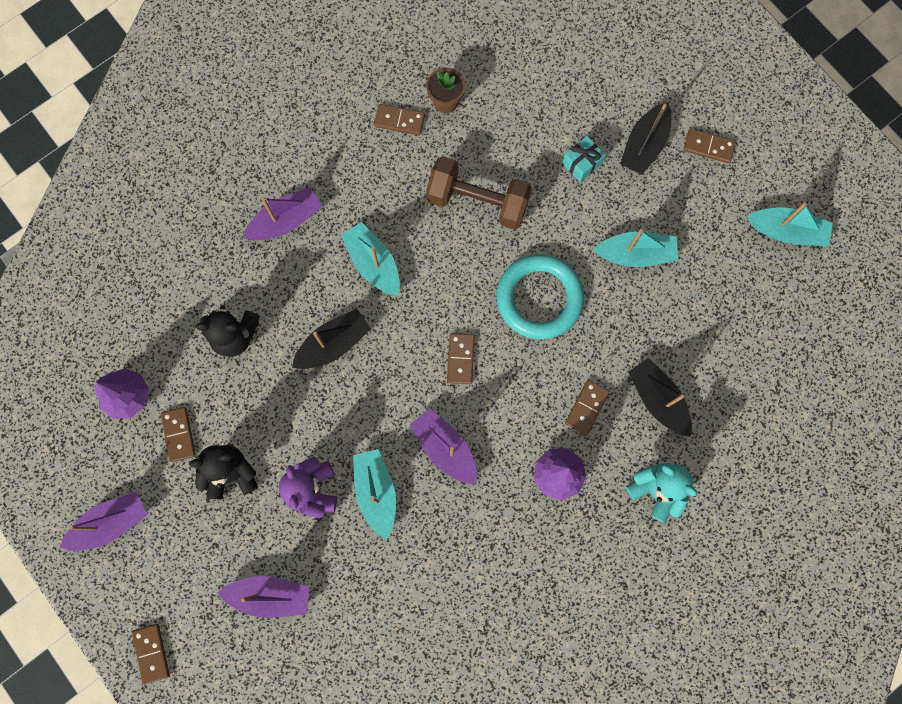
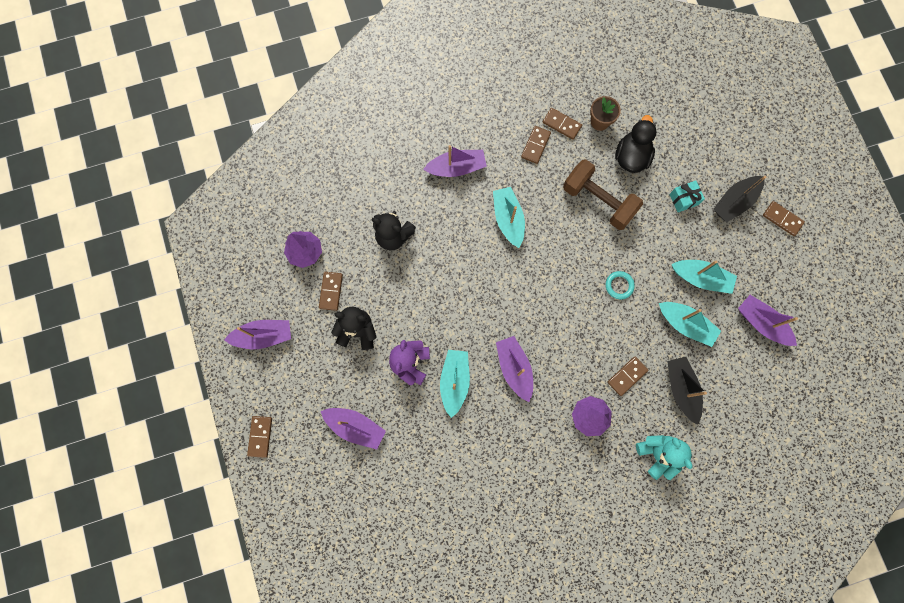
camera: 20 degrees right, 0 degrees up
(333, 344) = (460, 266): black boat -> none
(460, 359) = (547, 309): brown domino -> brown domino (535, 145)
(499, 132) = (631, 156): none -> black duck
(539, 298) = (619, 285): turquoise ring -> turquoise ring, size x0.44
(726, 284) = (761, 323): none -> purple boat
(786, 231) = (820, 301): turquoise boat -> turquoise boat (685, 324)

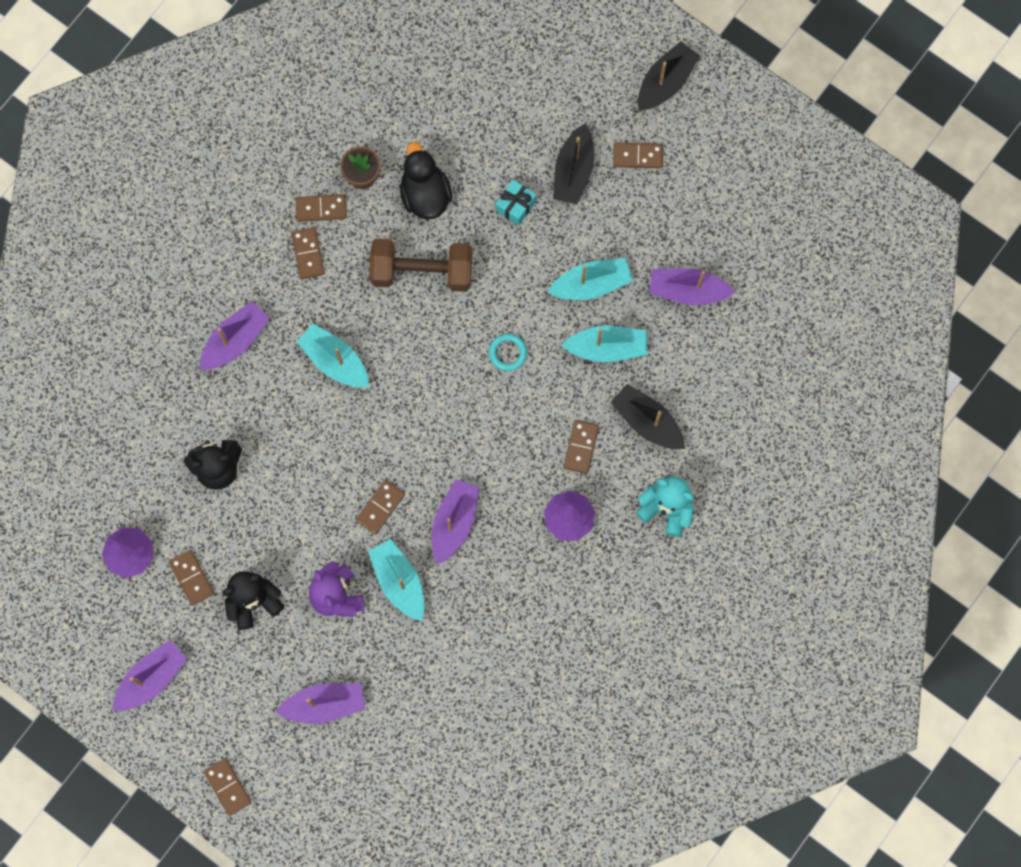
camera: 35 degrees left, 0 degrees up
(475, 327) = (380, 507): none -> brown domino
(514, 368) = (454, 522): purple boat -> purple boat turned 75 degrees clockwise
(829, 185) = (665, 82): none -> black boat

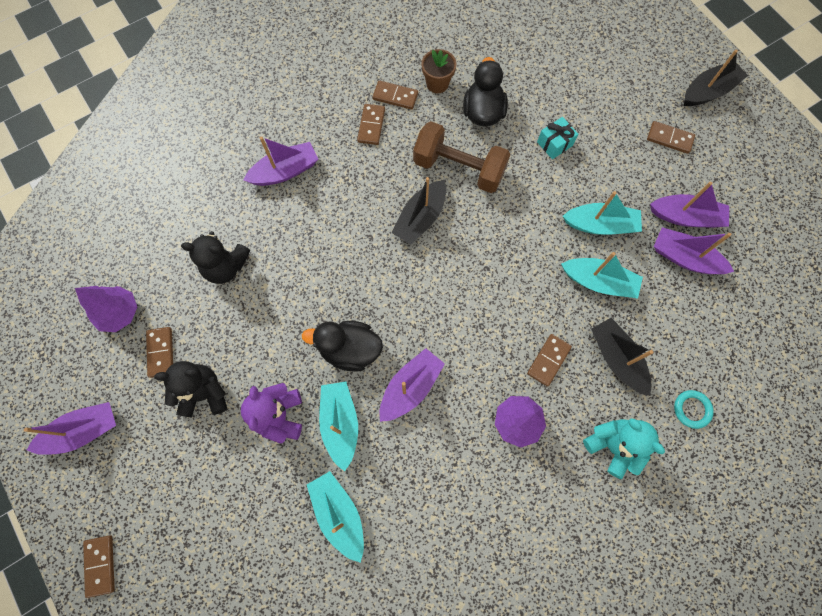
camera: 20 degrees right, 5 degrees down
(324, 704) = (225, 517): purple boat -> purple boat (685, 217)
(335, 361) = (360, 214): turquoise boat -> turquoise boat (339, 514)
(380, 507) = (349, 350): brown domino -> black duck
(507, 353) = (509, 257): turquoise ring -> turquoise ring (692, 409)
(573, 171) = (611, 133): black boat -> black boat (420, 218)

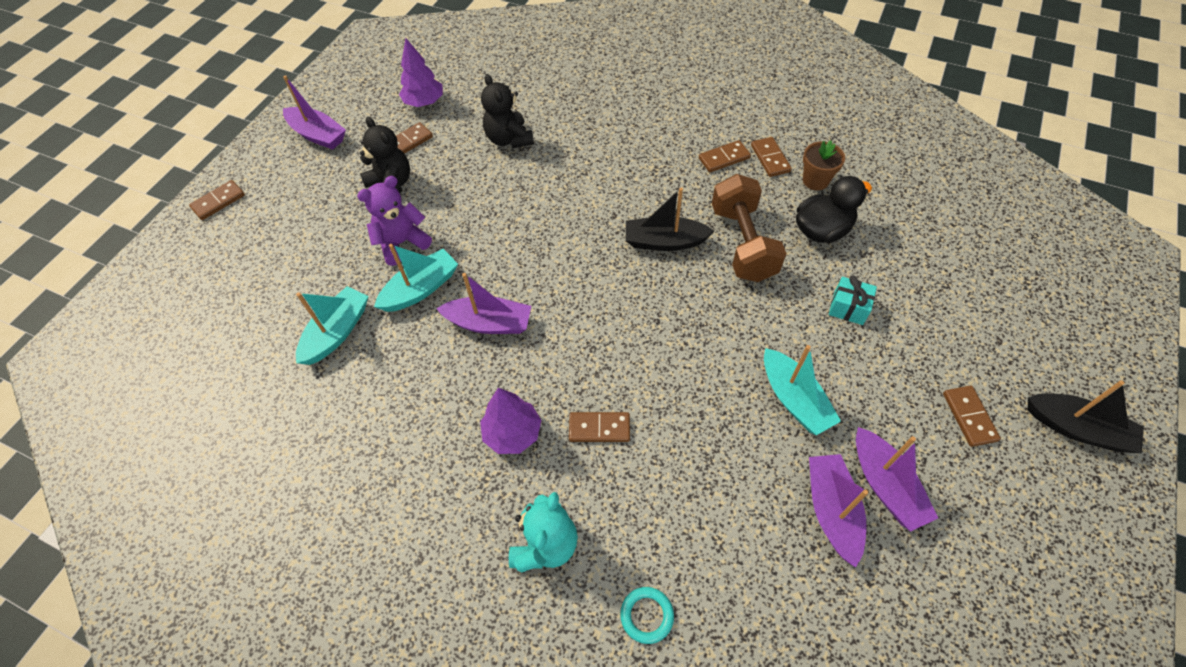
camera: 60 degrees right, 15 degrees down
(285, 171) = (626, 128): purple boat -> none
(349, 350) = (494, 259): black duck -> none
(598, 282) = (726, 432): turquoise boat -> none
(617, 358) = (650, 497): black boat -> none

